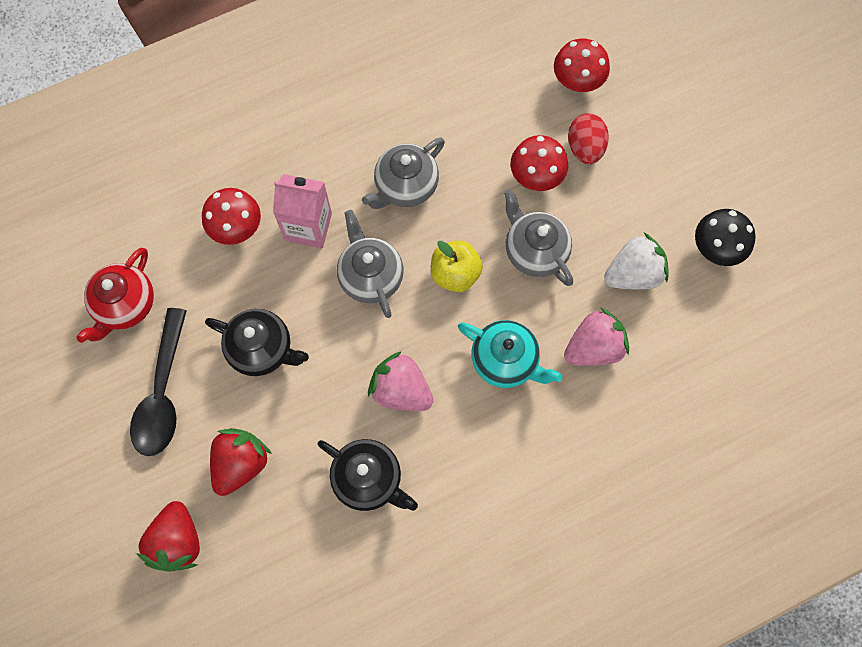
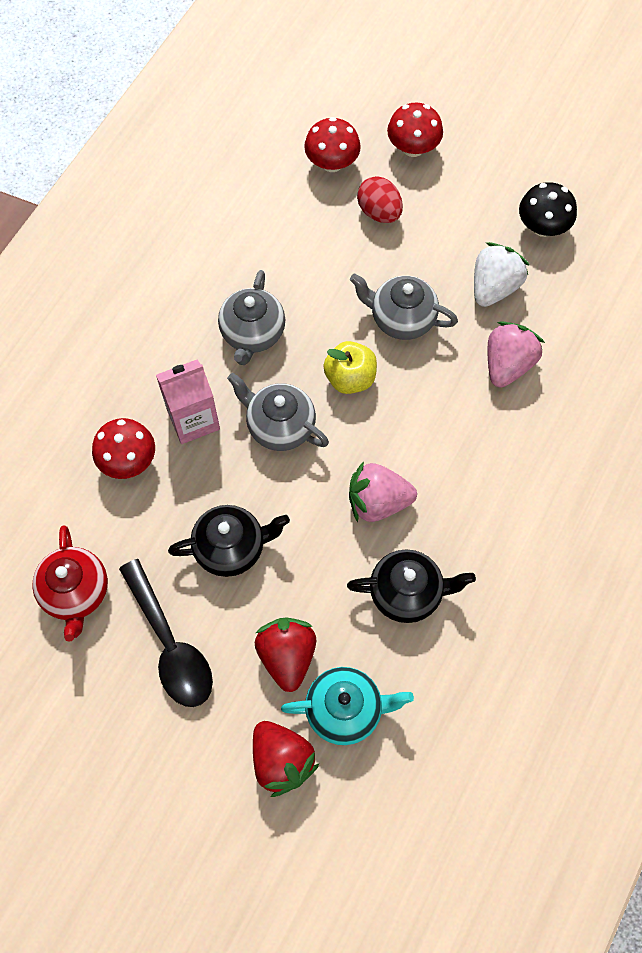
camera: 35 degrees left, 5 degrees down
(505, 360) = (445, 421): turquoise teapot -> turquoise teapot (345, 710)
(536, 176) = (356, 258): red mushroom -> red mushroom (413, 147)

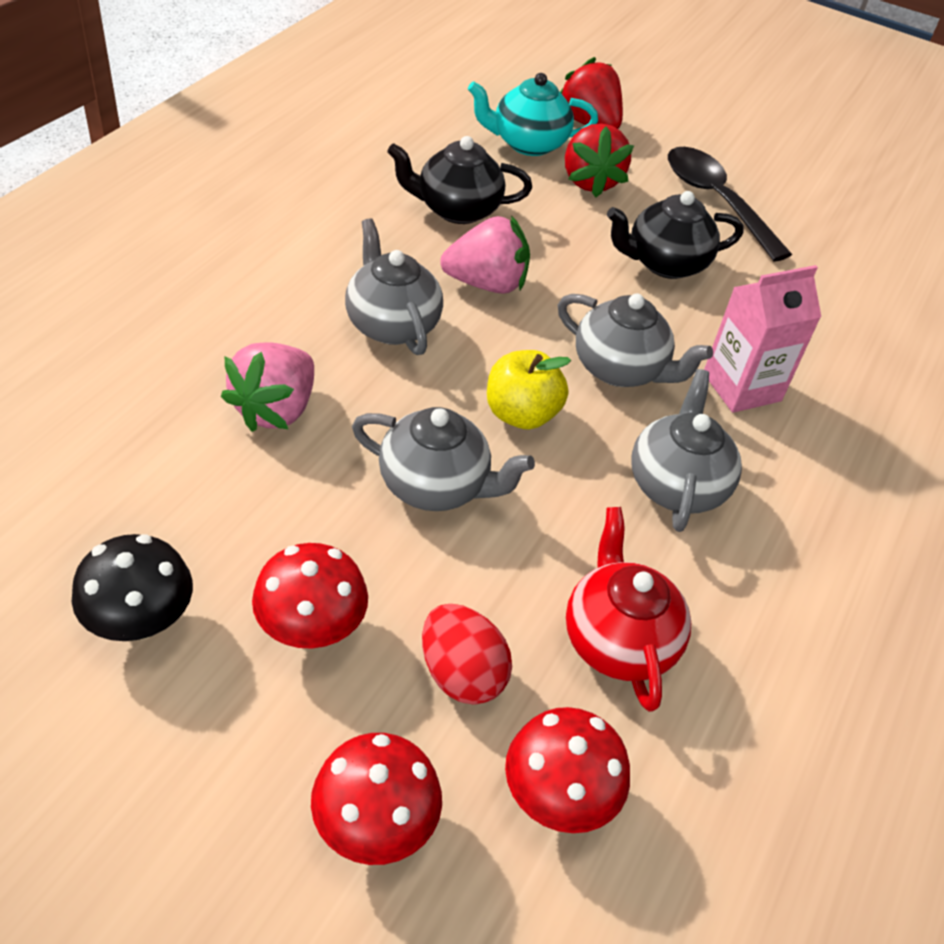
camera: 175 degrees right, 20 degrees down
(76, 592) = (832, 247): red teapot -> red teapot (618, 640)
(128, 460) = (815, 353): red mushroom -> red mushroom (311, 627)
(444, 448) = (391, 324): none -> grey teapot
(494, 287) = (267, 520): white strawberry -> none

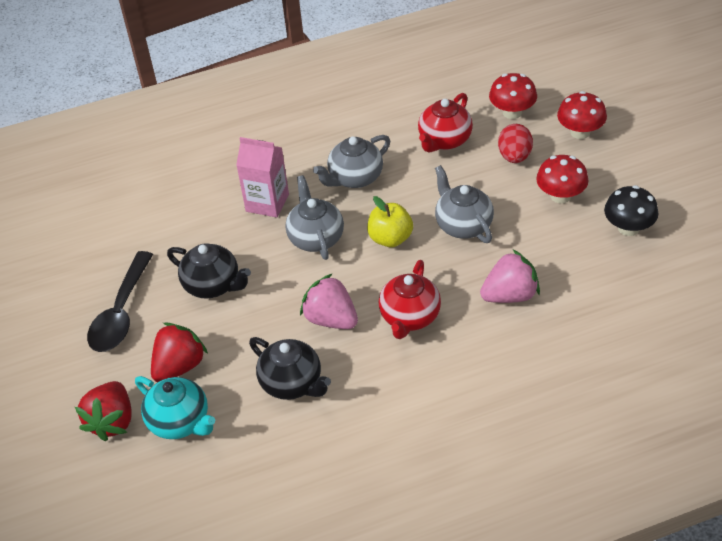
camera: 130 degrees left, 0 degrees up
(391, 324) = (409, 317): grey teapot -> red teapot

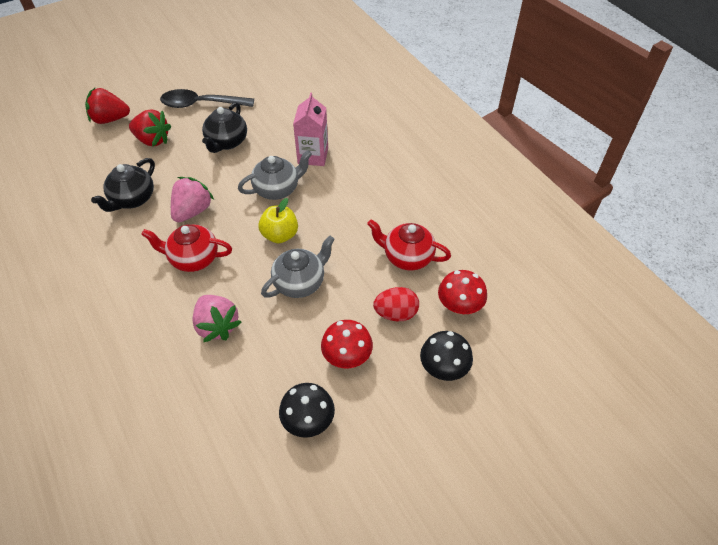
camera: 75 degrees right, 5 degrees up
(180, 422) = (106, 149): turquoise teapot -> none
(355, 178) = (348, 202): grey teapot -> none
(580, 132) = (443, 368): red mushroom -> black mushroom

